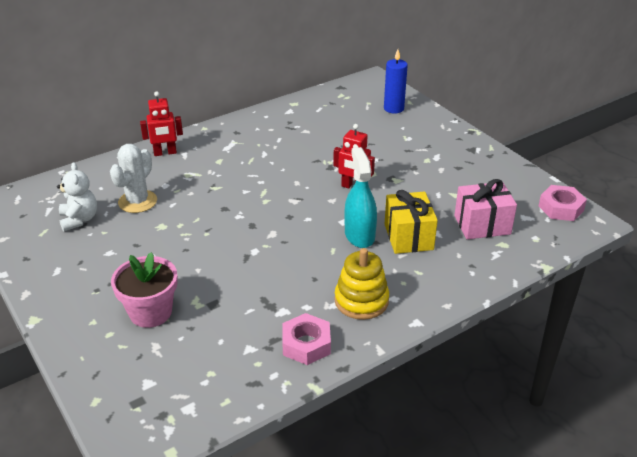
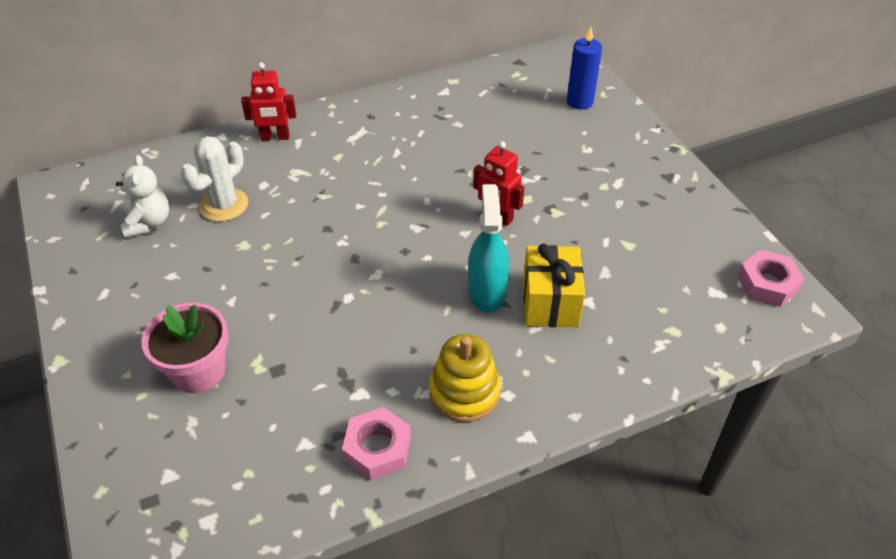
camera: 10 degrees right, 10 degrees up
(482, 225) = (653, 296): pink gift -> none

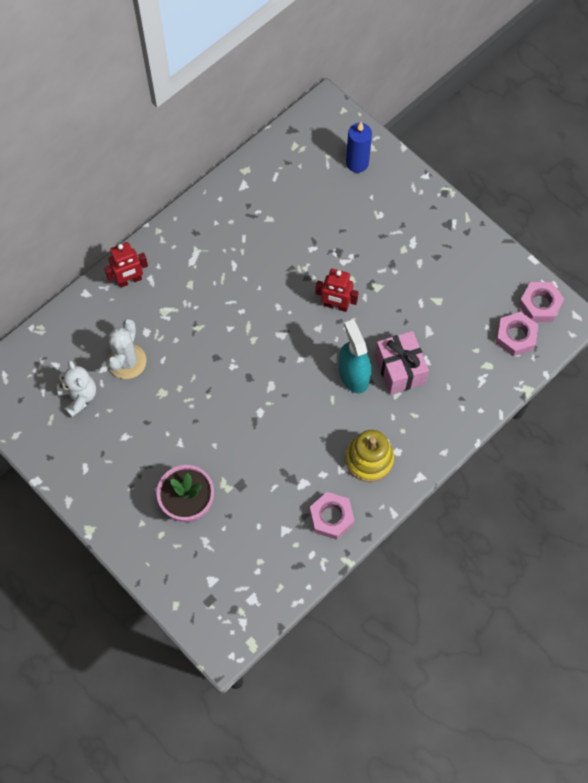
camera: 20 degrees left, 20 degrees up
(550, 302) = (399, 369): yellow gift -> pink gift
(723, 309) = (515, 336): none -> pink nut

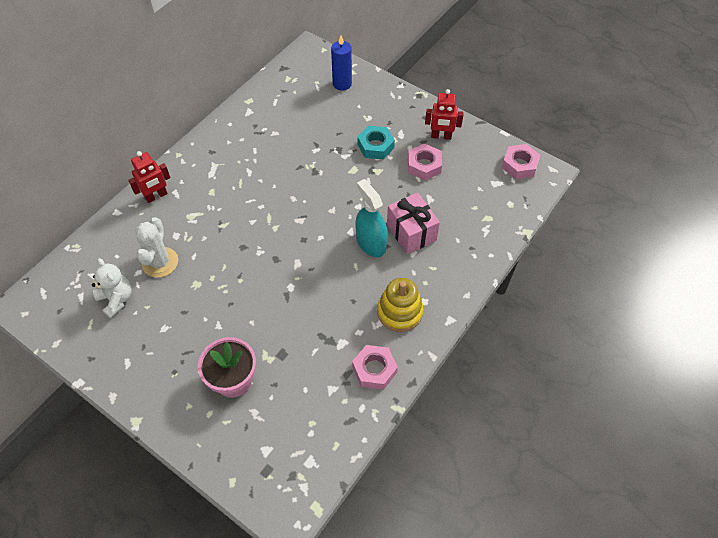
camera: 10 degrees left, 10 degrees down
(336, 305) = (344, 190): red robot -> red robot (441, 136)
(381, 254) = (375, 146): none -> turquoise nut
(515, 336) = (506, 192): pink nut -> pink nut (424, 165)

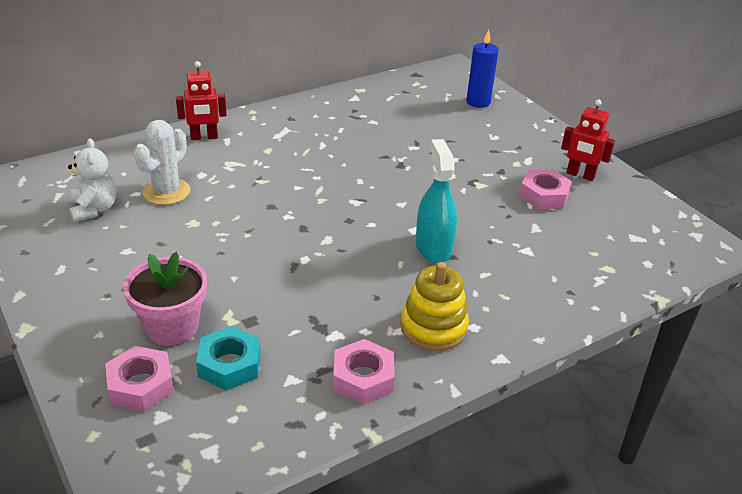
camera: 20 degrees right, 20 degrees down
(375, 146) = (490, 162): turquoise nut -> turquoise nut (229, 365)
(411, 232) = (493, 253): pink gift -> none
(519, 165) = (678, 229): pink nut -> pink nut (141, 385)

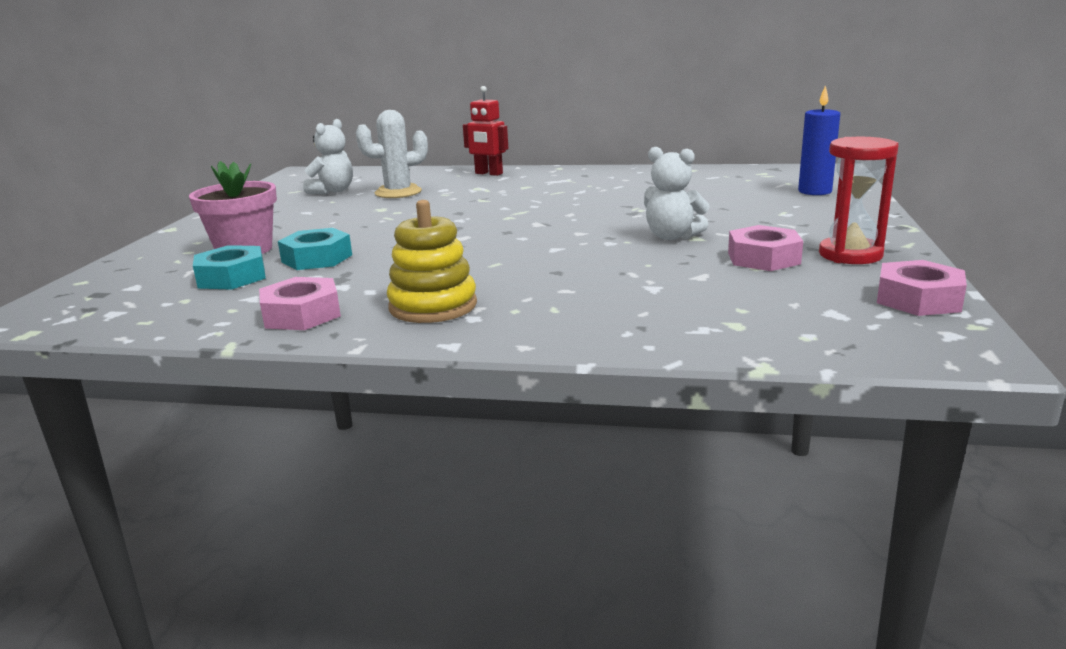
camera: 45 degrees right, 15 degrees down
(141, 385) = (160, 269): pink nut -> pink nut (918, 299)
(258, 311) = (317, 258): none -> turquoise nut
(433, 247) = (550, 262): turquoise spray bottle -> none
(465, 188) = (672, 236): none -> white teddy bear
(580, 175) = (850, 255): red robot -> red hourglass

